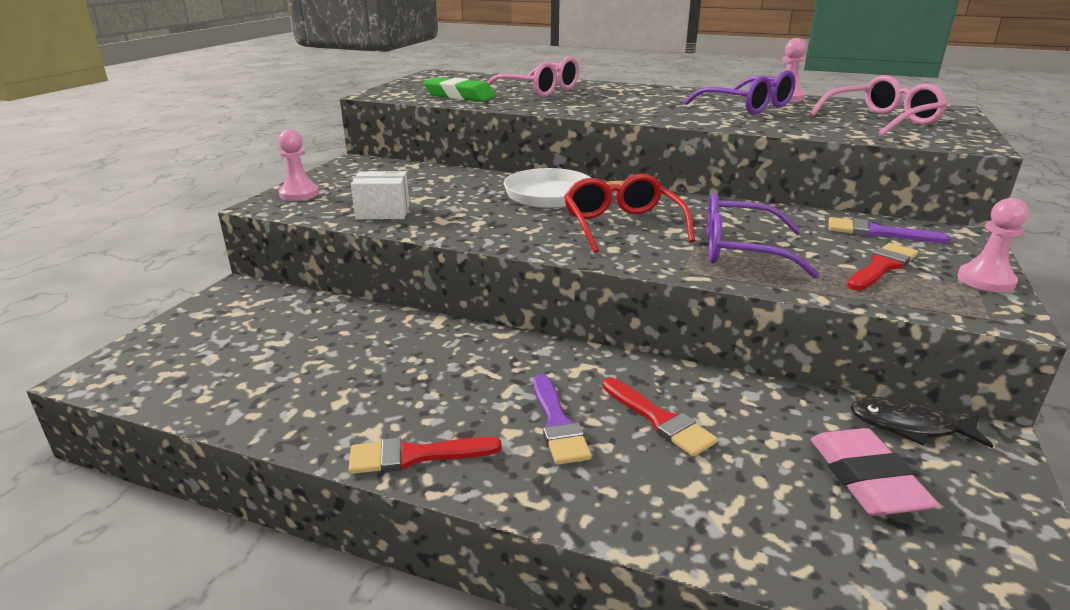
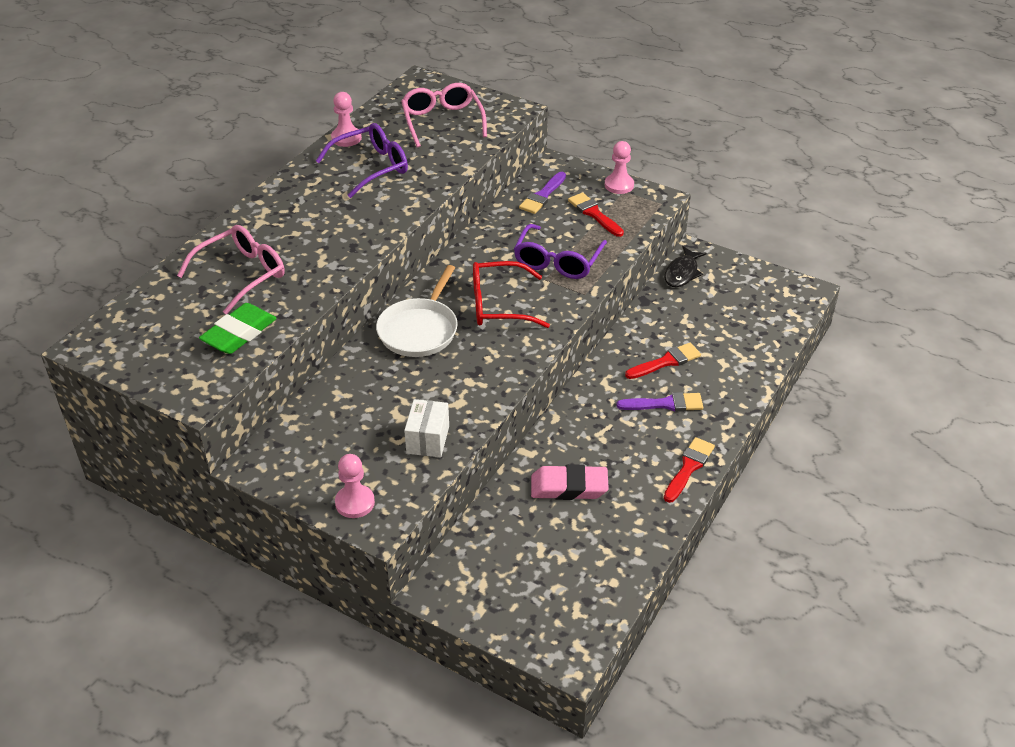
camera: 80 degrees left, 15 degrees up
(416, 456) = (688, 468): red brush -> red brush turned 150 degrees counterclockwise
(866, 479) = (721, 303): pink eraser -> pink eraser (569, 487)

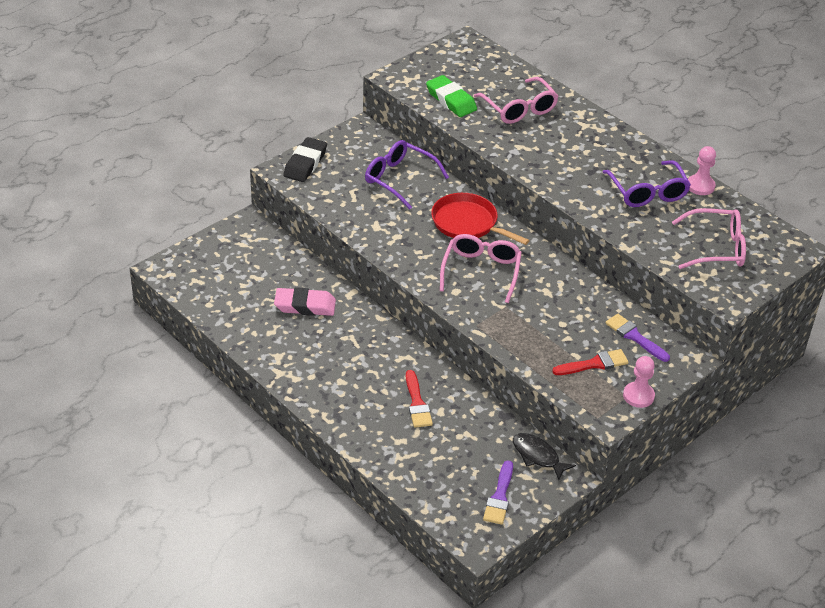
camera: 105 degrees right, 0 degrees up
(355, 503) = (305, 163): pink pawn -> black eraser
(419, 330) = (467, 223): white pan -> red pan
(428, 439) = (346, 204): white box -> none
(498, 305) = (481, 271): red glasses -> pink glasses
(557, 261) = (528, 320): purple glasses -> purple glasses (399, 179)
(569, 487) = (305, 306): pink eraser -> pink eraser turned 75 degrees clockwise
(665, 404) = (366, 385): purple brush -> purple brush (499, 496)
(688, 468) = (291, 376): red brush -> none

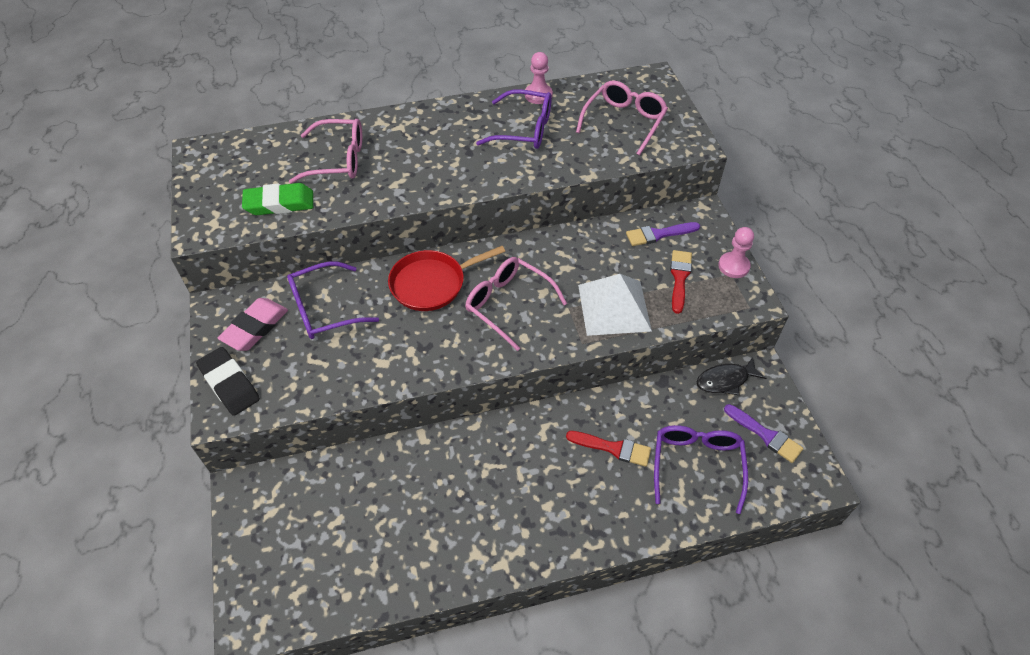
camera: 60 degrees left, 10 degrees up
(305, 306) = (413, 490): pink eraser -> pink eraser (255, 327)
(438, 459) = (696, 465): none -> purple glasses
(527, 333) = (614, 307): none -> white pyramid

